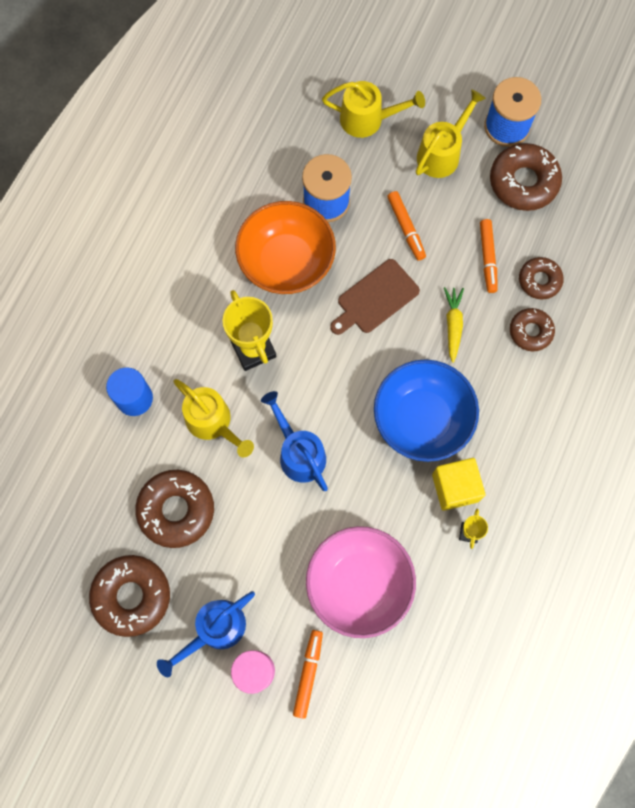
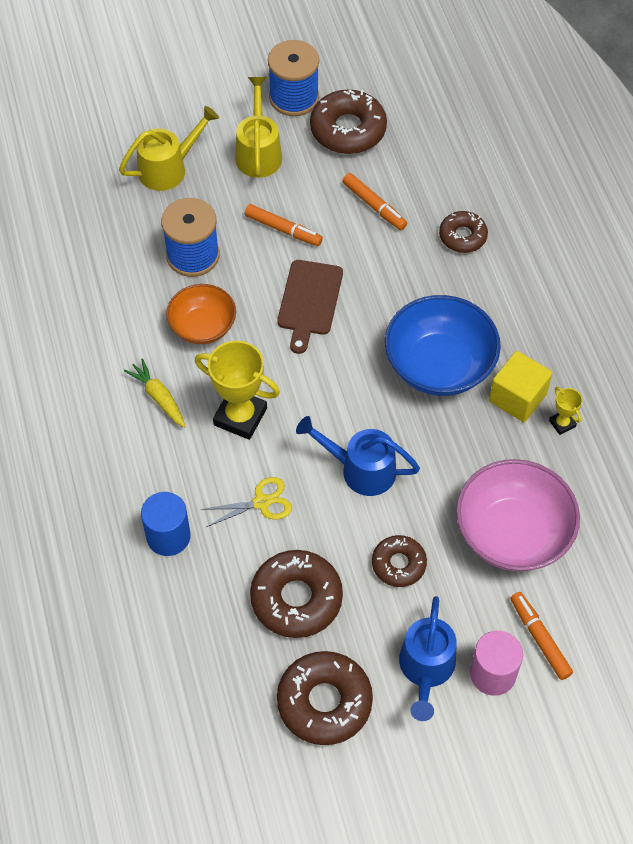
camera: 40 degrees left, 15 degrees down
(213, 423) = (261, 502): yellow watering can -> yellow scissors
(286, 261) = (202, 326): orange bowl -> orange bowl, size x0.62
(453, 325) = (395, 276): yellow carrot -> yellow carrot (158, 397)
(539, 280) = (432, 193): brown donut -> brown donut (398, 564)

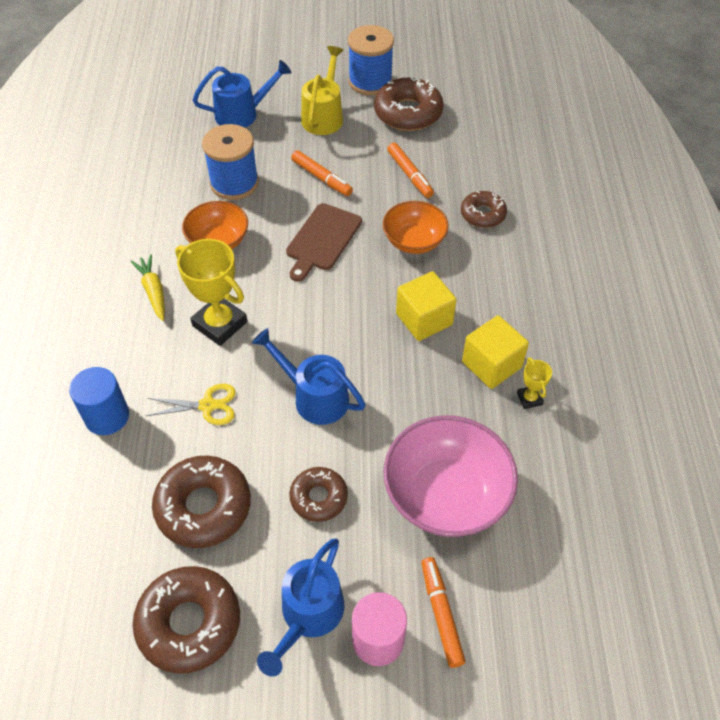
camera: 15 degrees right, 5 degrees down
(169, 168) = (243, 114): yellow watering can -> blue watering can
(403, 282) = (414, 241): none -> orange bowl
(439, 365) = (424, 319): blue bowl -> yellow cube

